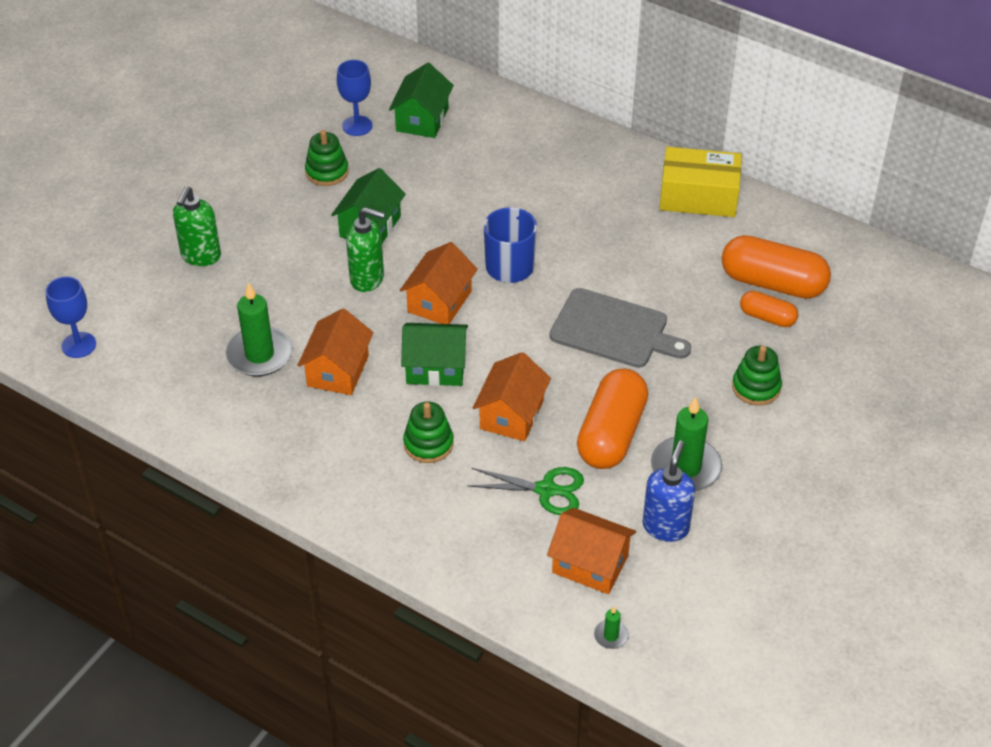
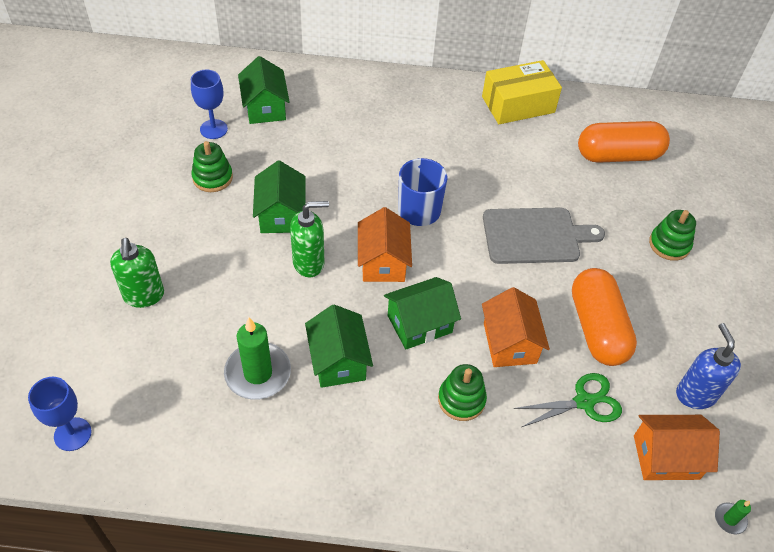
camera: 30 degrees left, 5 degrees up
(338, 371) = (338, 361): orange house -> green house
(685, 467) = (671, 334): green candle -> none
(767, 317) = (635, 184): orange capsule -> none

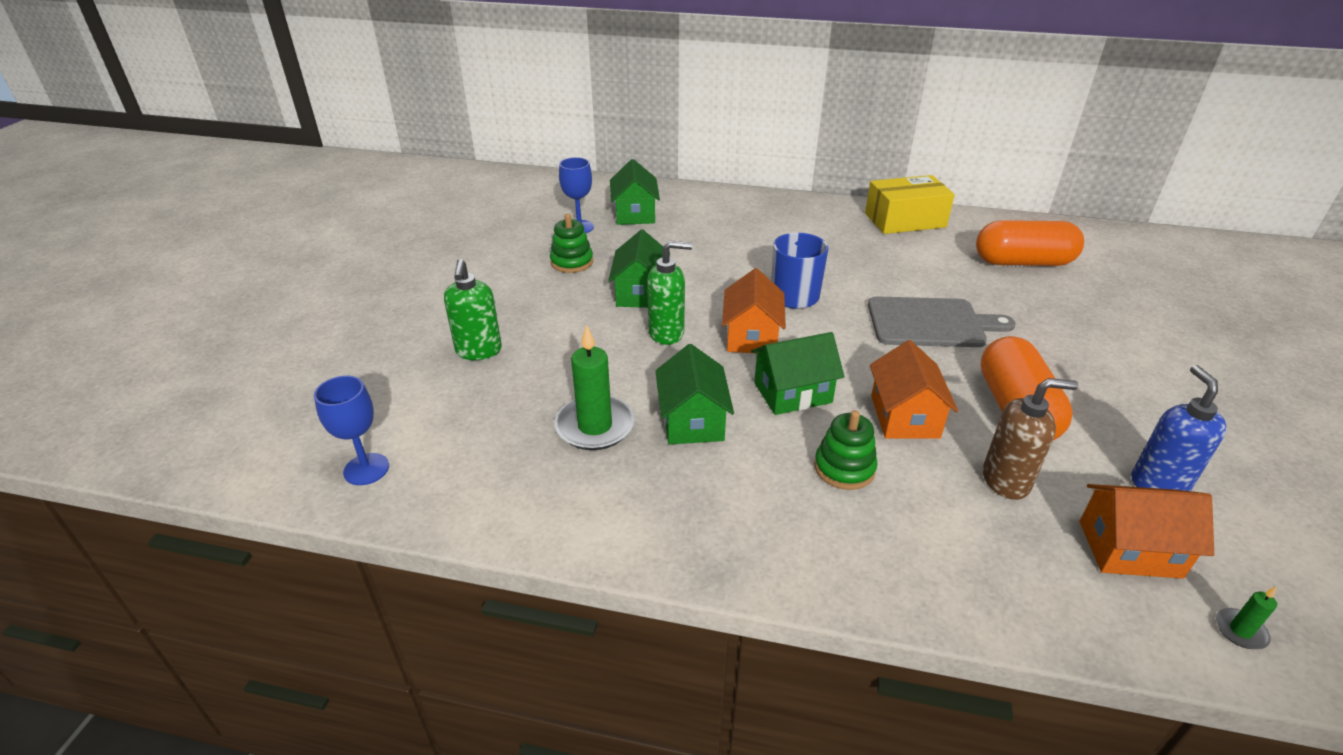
camera: 10 degrees right, 15 degrees down
(584, 402) = (1006, 481): green scissors -> brown soap dispenser
(669, 244) = (1096, 338): green stacking toy -> none

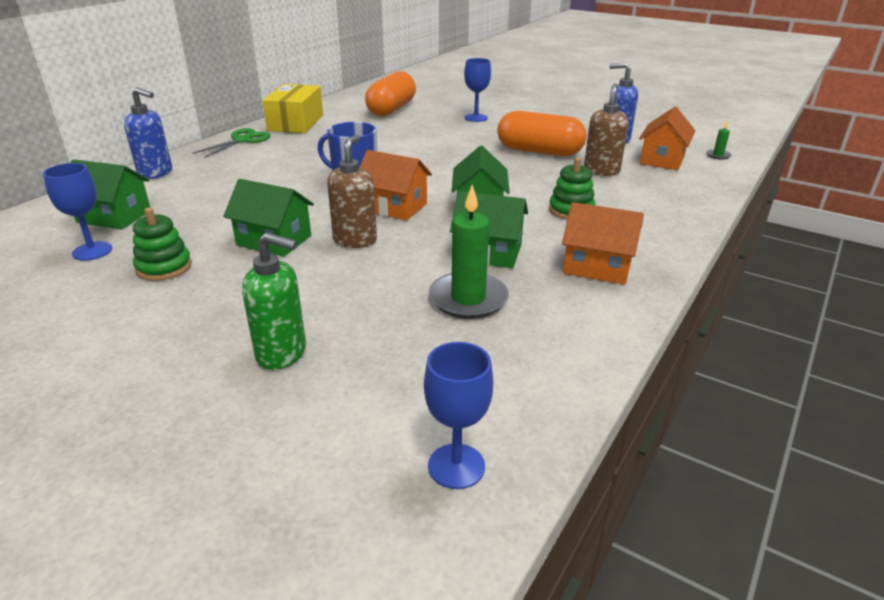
camera: 70 degrees left, 5 degrees down
(667, 333) = (355, 240): green soap dispenser -> brown soap dispenser
(721, 200) = (156, 173): none -> blue soap dispenser
(828, 209) = (242, 140): none -> green scissors
(904, 416) = (528, 181): orange house -> orange house (597, 266)
(930, 323) = (434, 148): grey cutting board -> none
(1077, 330) = (476, 118): none -> blue goblet

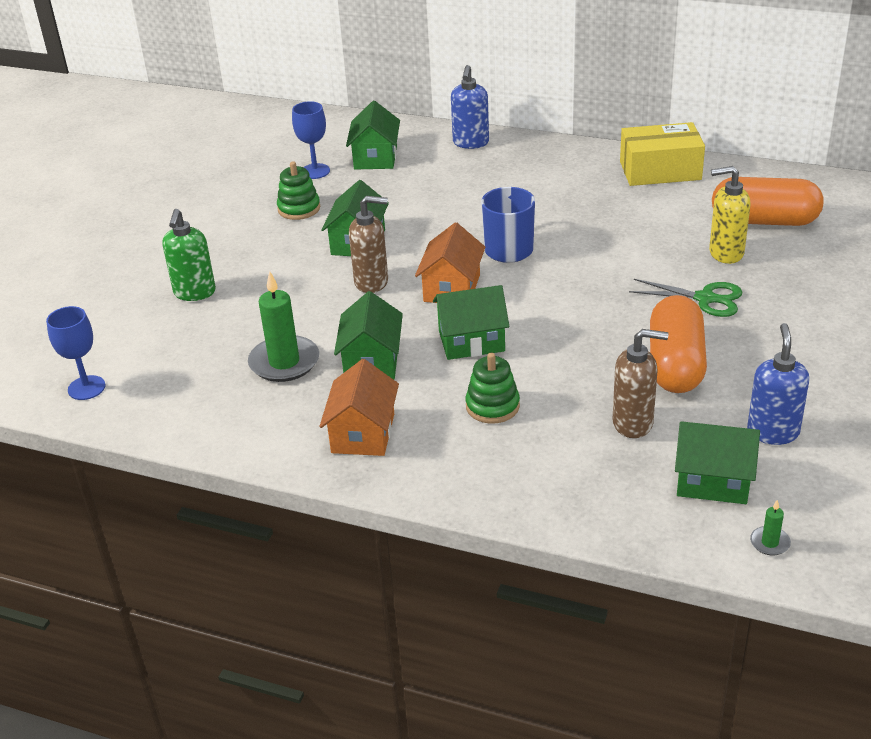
camera: 80 degrees right, 5 degrees up
(242, 140) = (581, 157): green scissors -> green scissors (705, 298)
(420, 122) = (725, 253): none -> yellow soap dispenser
(476, 118) = (780, 293): blue goblet -> none
(662, 159) = (713, 481): orange house -> green house

